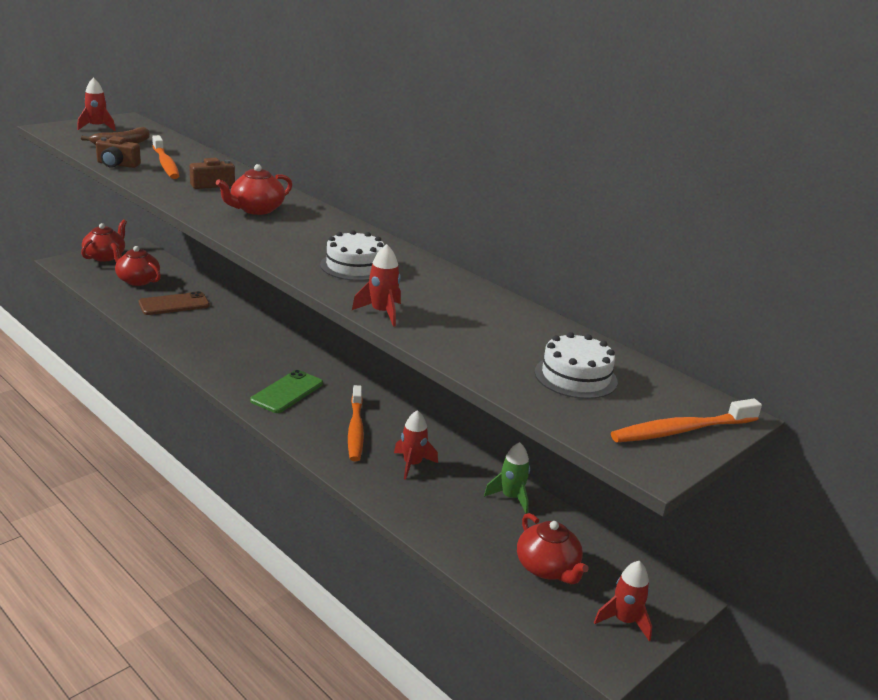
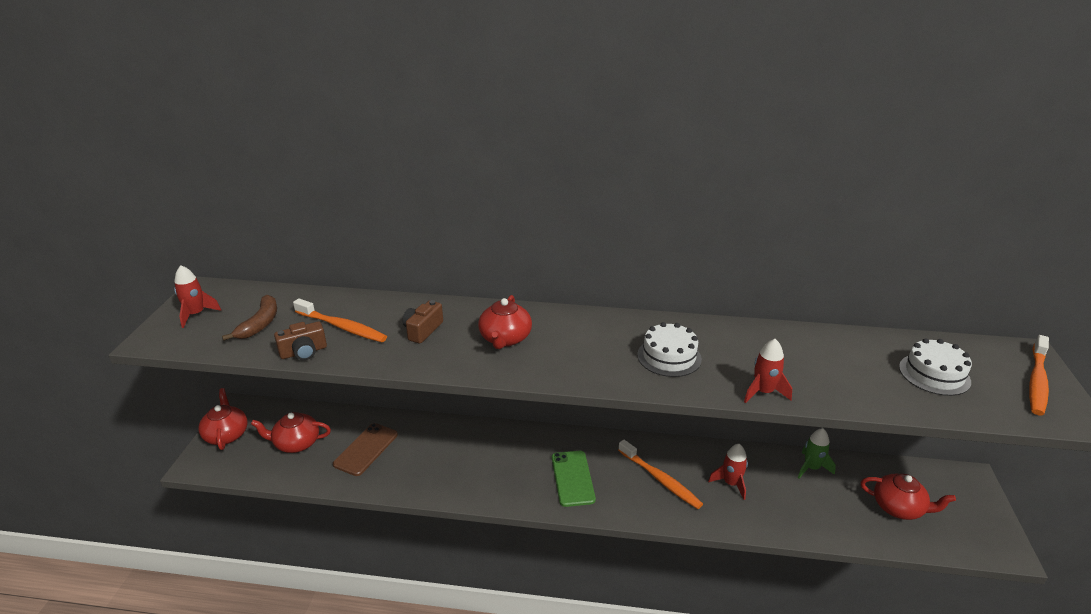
camera: 35 degrees left, 5 degrees up
(624, 621) = (975, 515): red rocket -> none

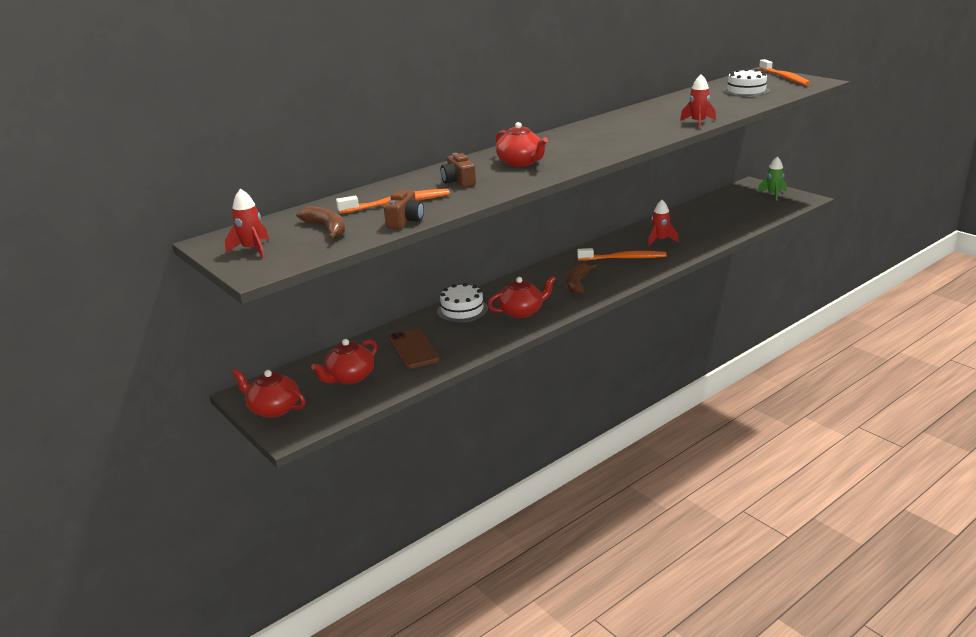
camera: 45 degrees left, 5 degrees down
(572, 478) = (577, 284): green phone -> brown banana
(669, 357) = (626, 132): white cake -> white cake (462, 310)
(811, 468) = (683, 215): green rocket -> green rocket (773, 194)
(899, 507) = (745, 208): red teapot -> red teapot (522, 312)

